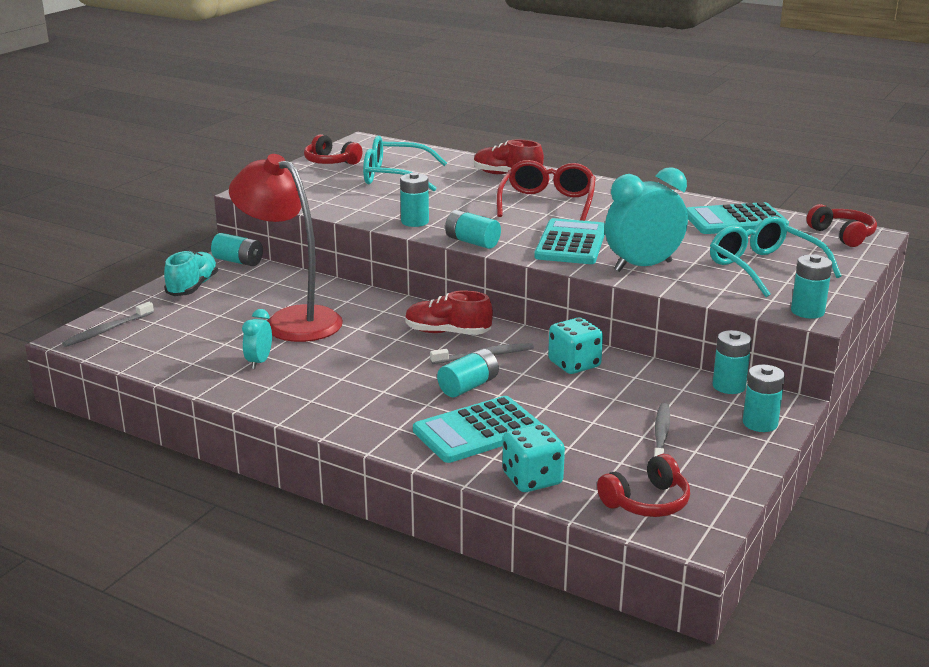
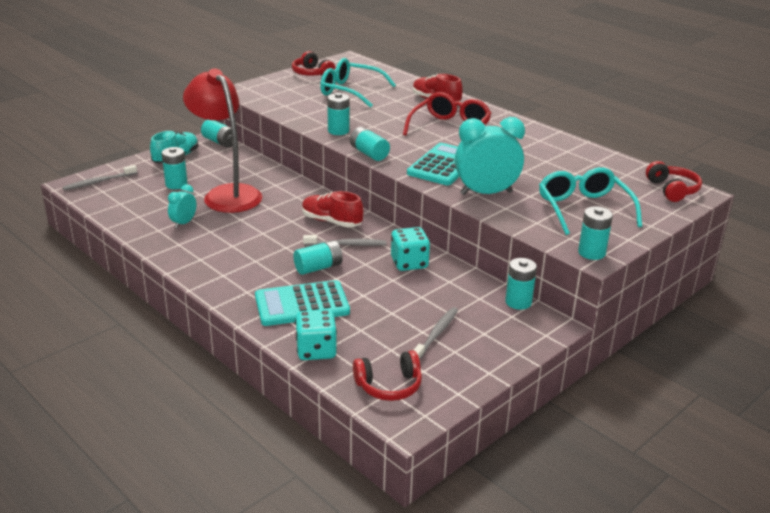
camera: 15 degrees right, 5 degrees up
(735, 220) = (590, 164): turquoise calculator -> none
(760, 423) = (522, 338): turquoise battery -> turquoise battery (176, 184)

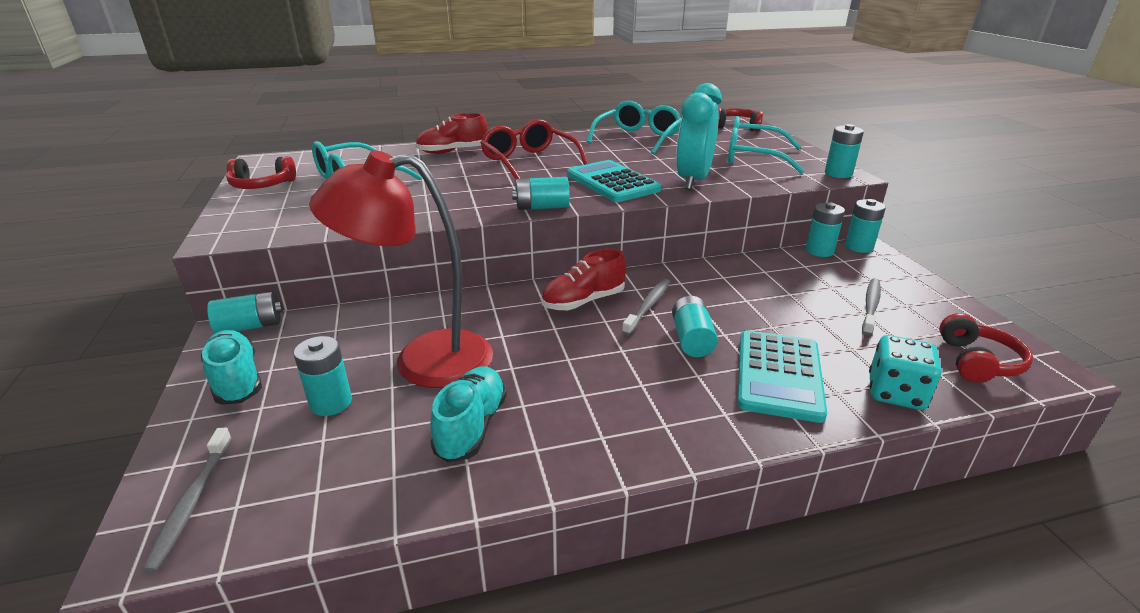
camera: 60 degrees left, 0 degrees up
(184, 223) = (471, 426): turquoise clock -> turquoise shoe
(338, 131) = (457, 208): turquoise battery -> turquoise battery (858, 247)
(409, 263) = (715, 281): turquoise dice -> none
(436, 334) = (870, 306): grey toothbrush -> grey toothbrush turned 60 degrees clockwise
(566, 153) = (638, 138): none -> turquoise glasses

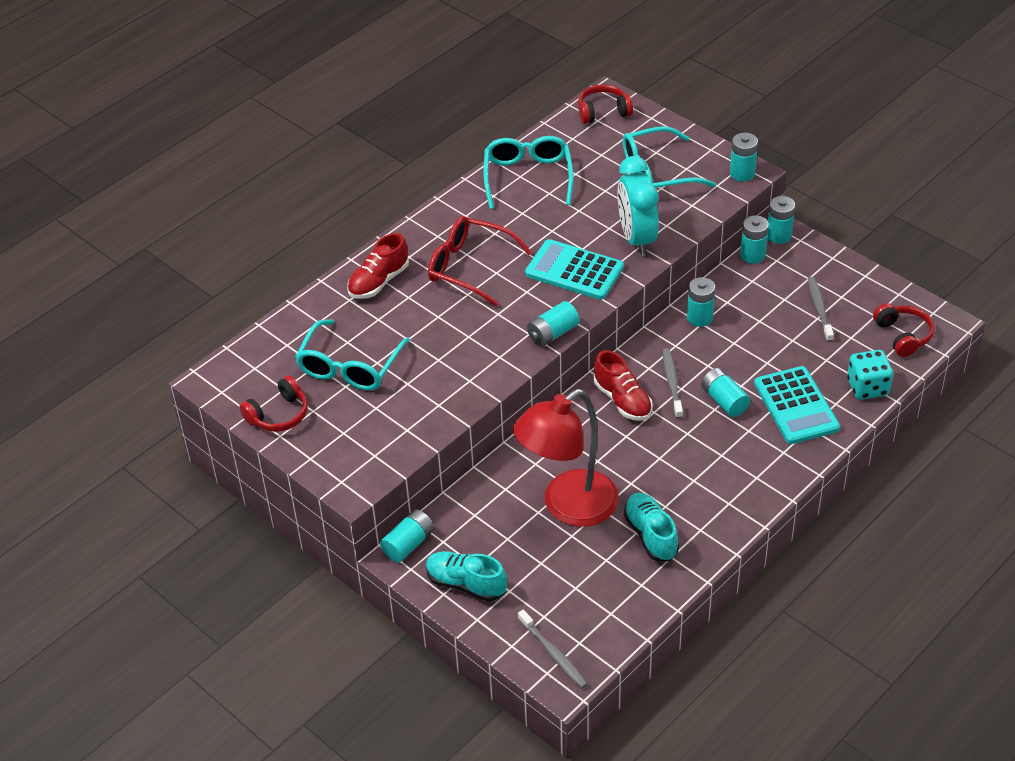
camera: 30 degrees left, 15 degrees up
(331, 403) = (549, 565): turquoise battery -> turquoise battery (699, 317)
(583, 301) = (622, 400): red shoe -> red shoe turned 60 degrees counterclockwise

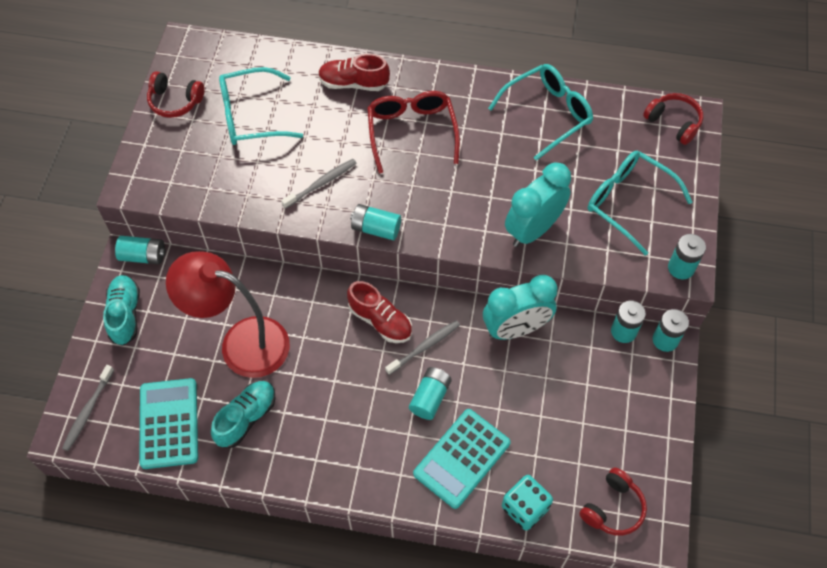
camera: 55 degrees right, 15 degrees up
(574, 270) = (460, 205): turquoise calculator -> turquoise calculator (169, 423)
(622, 400) = (380, 321): red shoe -> red shoe turned 75 degrees counterclockwise
(699, 317) = (516, 329): turquoise battery -> turquoise clock
(819, 308) = (596, 419): grey toothbrush -> grey toothbrush (321, 183)

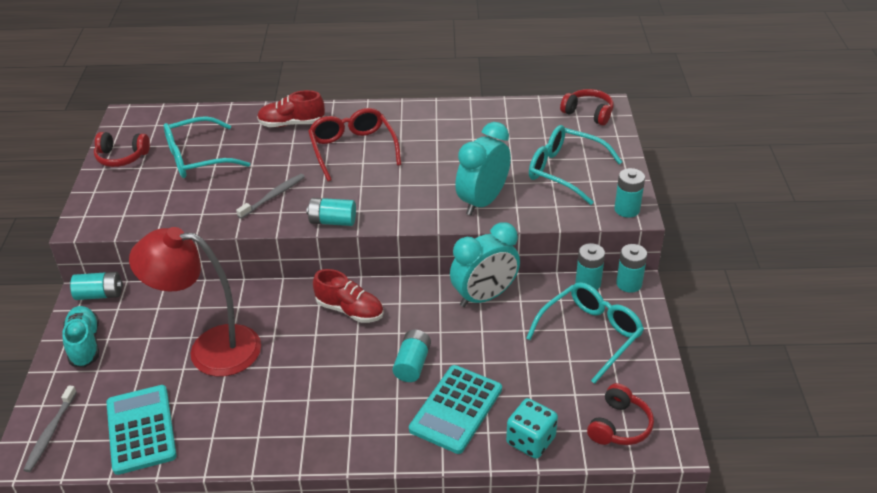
camera: 10 degrees left, 20 degrees down
(246, 418) = (224, 411): turquoise shoe -> none
(425, 346) = (398, 324): grey toothbrush -> none
(547, 114) = (475, 121): turquoise glasses -> turquoise glasses (590, 334)

